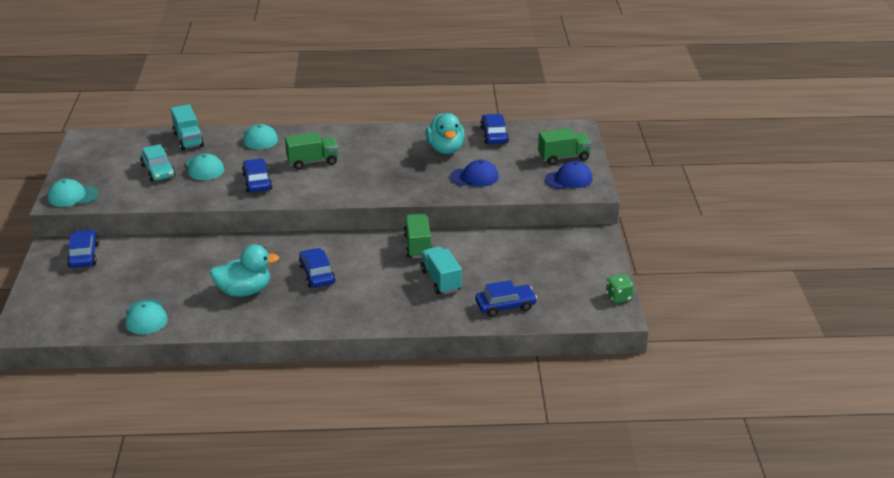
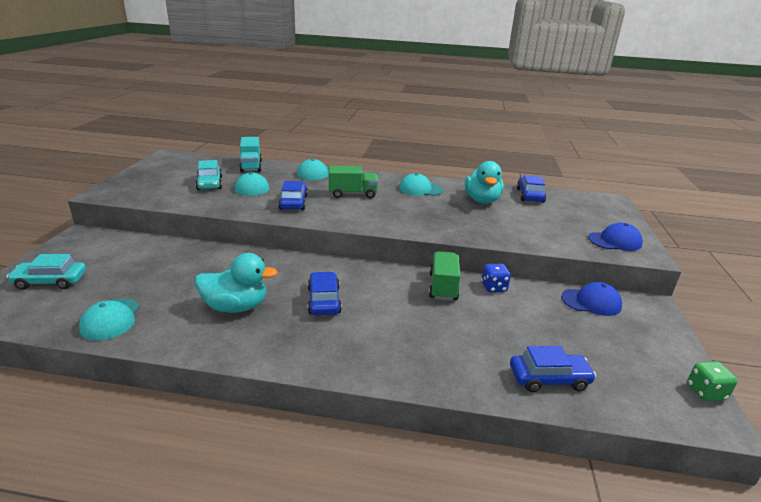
camera: 10 degrees right, 5 degrees down
(66, 295) = (50, 281): none -> turquoise car
(73, 196) = (119, 192): turquoise cap -> turquoise cap (420, 189)
(84, 255) = (102, 246): blue car -> none
(441, 281) = (466, 331): turquoise truck -> none
(462, 239) = (493, 287): none -> blue dice
(474, 177) = (511, 226): blue cap -> blue cap (591, 302)
(563, 157) = (604, 221): green truck -> none

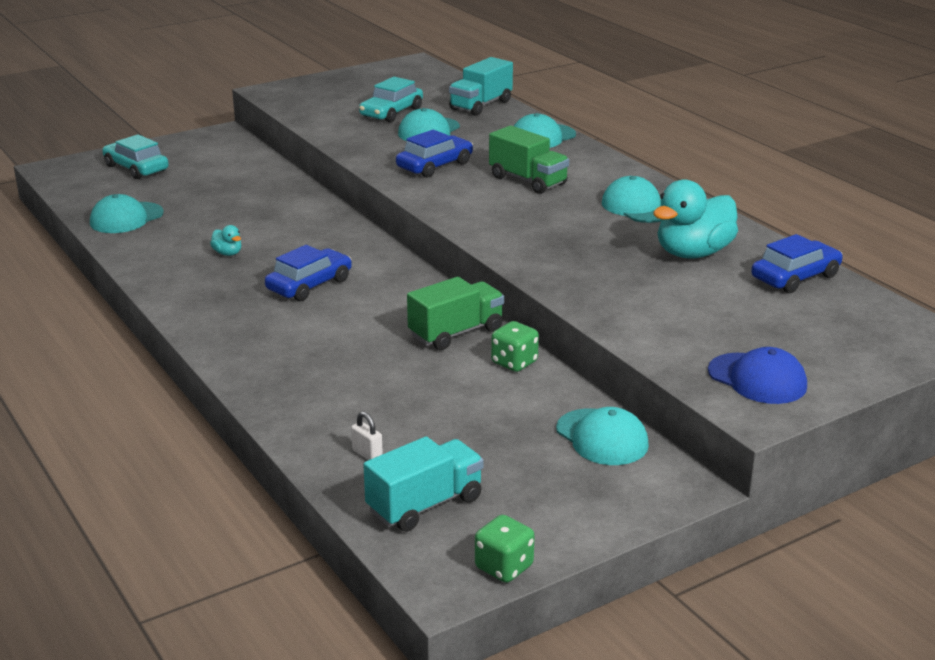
camera: 50 degrees right, 0 degrees up
(236, 307) = (228, 253): turquoise duck -> turquoise duck, size x0.43
(493, 287) = (514, 362): blue dice -> green dice
(549, 379) = (367, 454): blue car -> white padlock
(591, 302) = (602, 437): blue cap -> turquoise cap
(622, 386) = (425, 505): none -> turquoise truck

